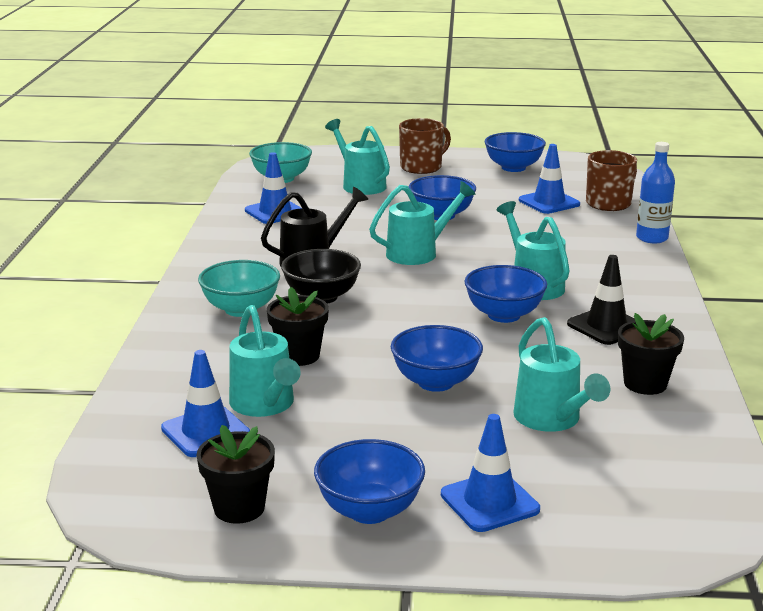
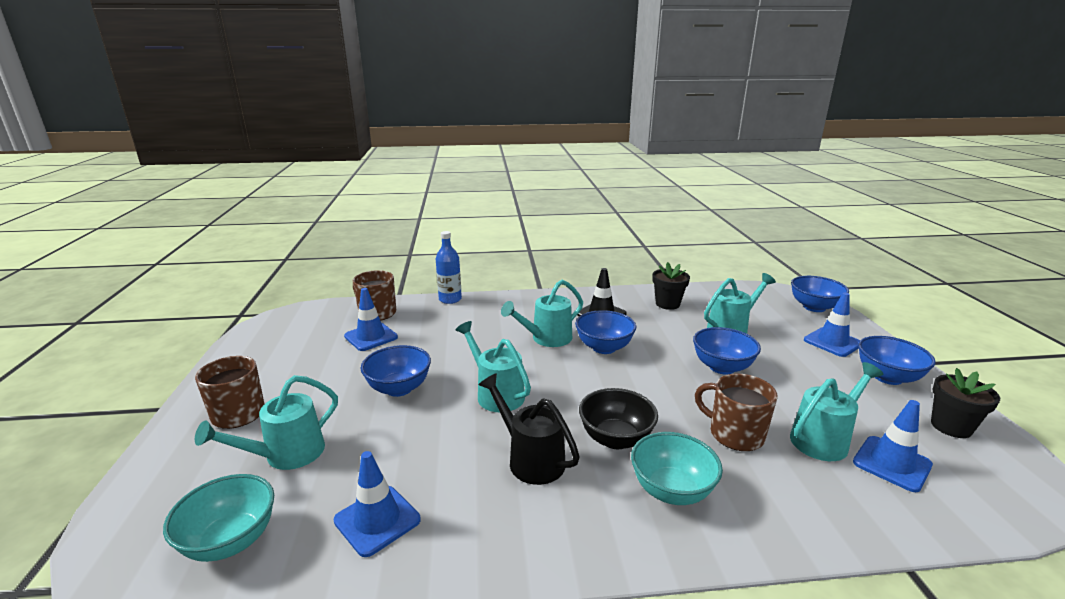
camera: 100 degrees left, 0 degrees up
(299, 356) = (734, 434): black flower pot -> brown mug
(513, 168) = (267, 356): blue bowl -> blue bowl (814, 307)

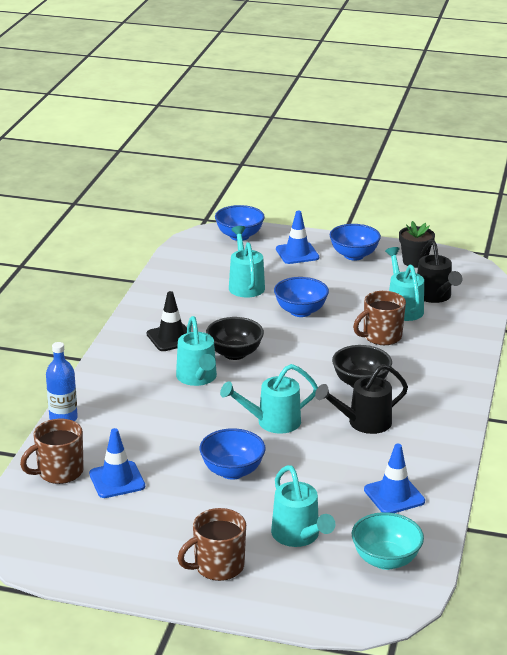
camera: 70 degrees left, 5 degrees up
(604, 347) = (234, 353): blue bowl -> black bowl
(667, 304) = (179, 298): black flower pot -> none
(671, 490) = (421, 378): turquoise bowl -> none
(892, 463) = (435, 297): blue traffic cone -> black watering can

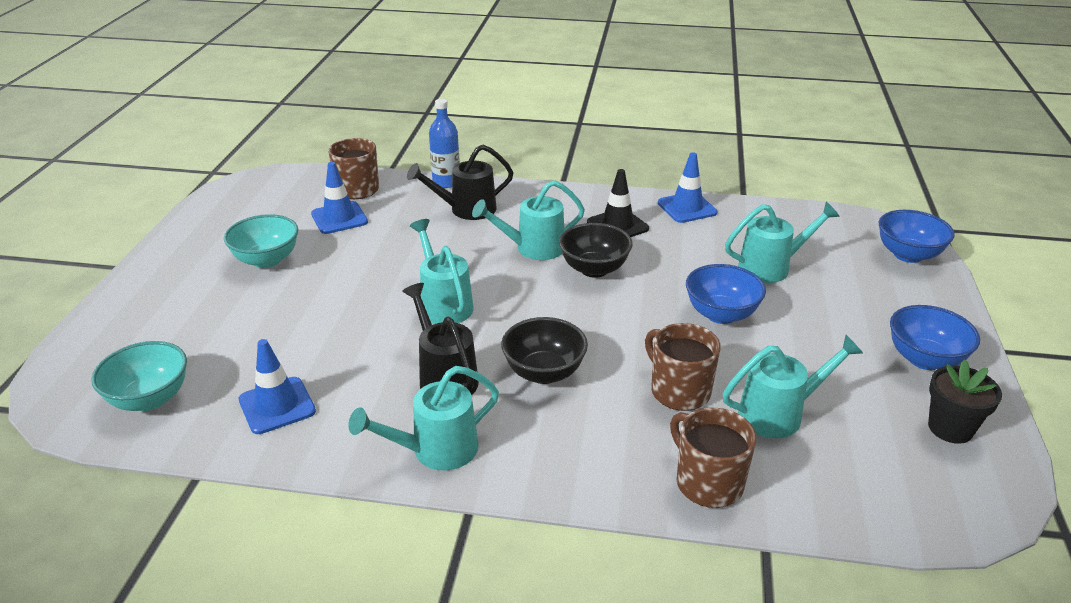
camera: 85 degrees right, 5 degrees up
(186, 519) = (267, 260): none -> turquoise bowl
(217, 566) = (183, 283): brown mug -> brown mug (707, 482)
(232, 471) = (346, 282): blue bowl -> none
(297, 253) = (891, 305): blue traffic cone -> blue traffic cone (687, 208)
(298, 536) = (215, 332): turquoise watering can -> turquoise watering can (435, 451)
(435, 297) = (836, 452): black watering can -> black watering can (466, 210)

